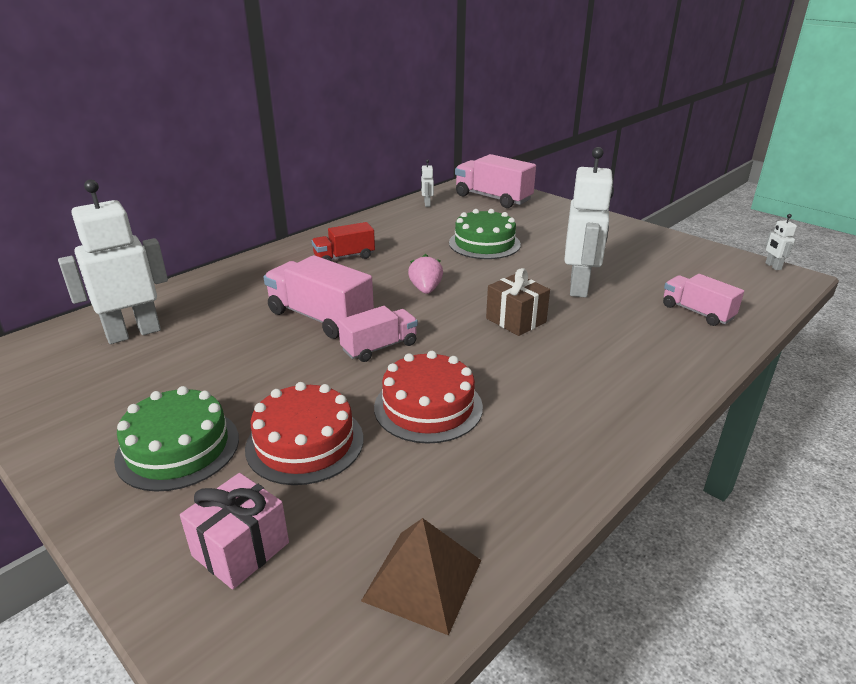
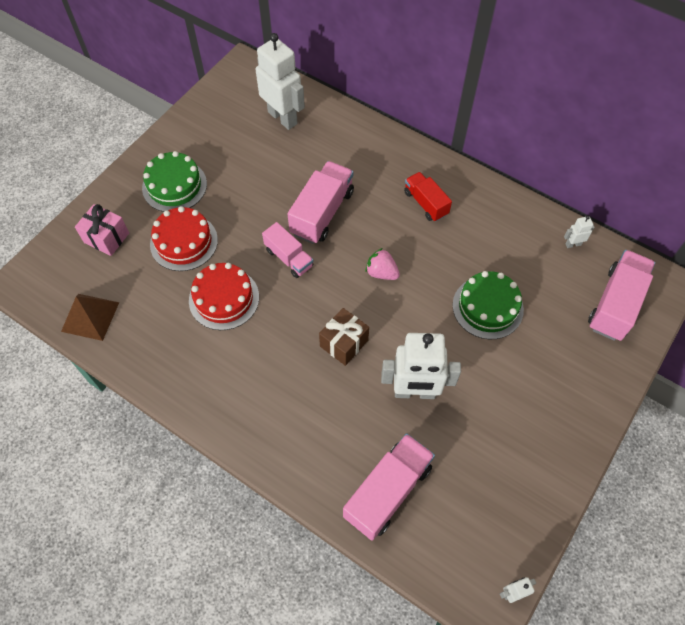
camera: 80 degrees right, 30 degrees up
(426, 289) = (381, 273): pink strawberry -> pink strawberry turned 135 degrees counterclockwise
(697, 312) = (387, 491): pink truck -> pink truck, size x1.59

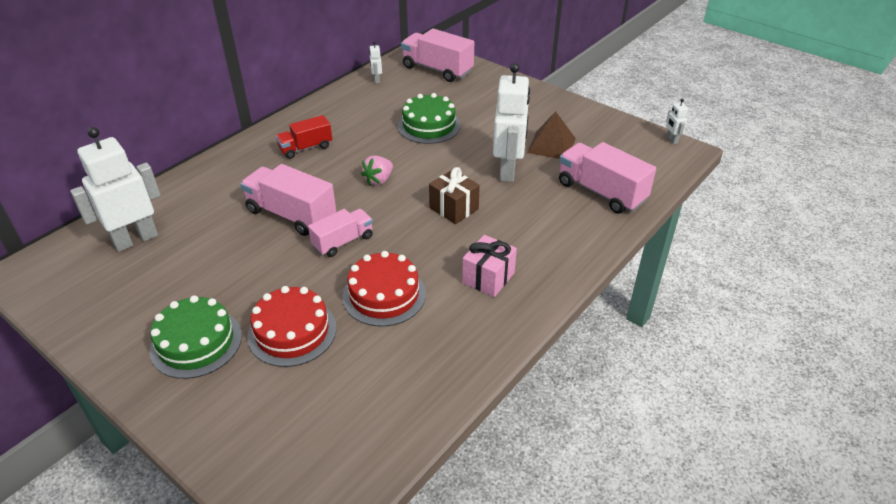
camera: 85 degrees left, 20 degrees down
(90, 316) = (384, 429): brown pyramid -> brown pyramid (551, 145)
(106, 238) = (257, 417): pink gift -> pink gift (488, 278)

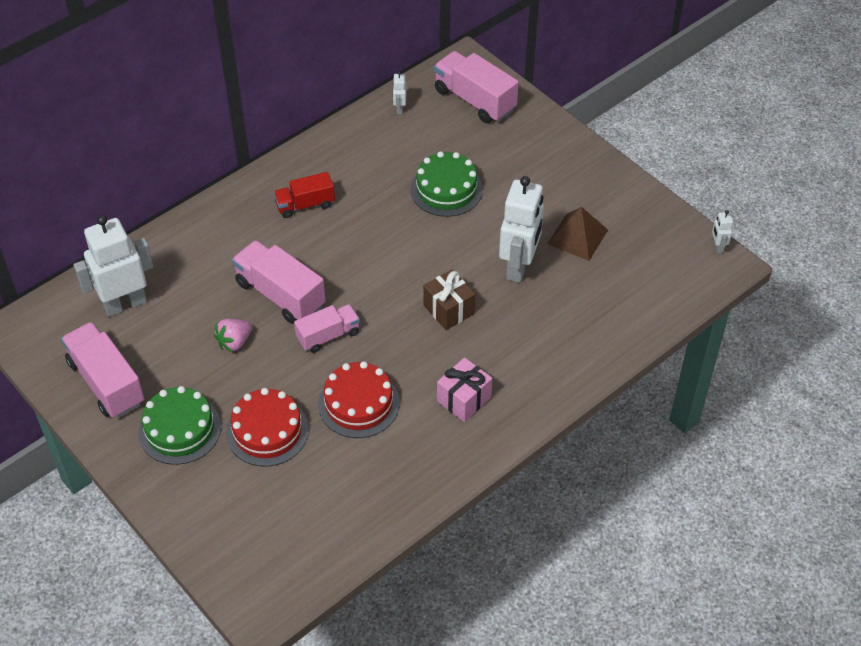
camera: 10 degrees right, 10 degrees up
(378, 180) = (377, 261): pink strawberry -> pink strawberry (234, 342)
(601, 192) = (611, 310): pink truck -> pink truck (106, 382)

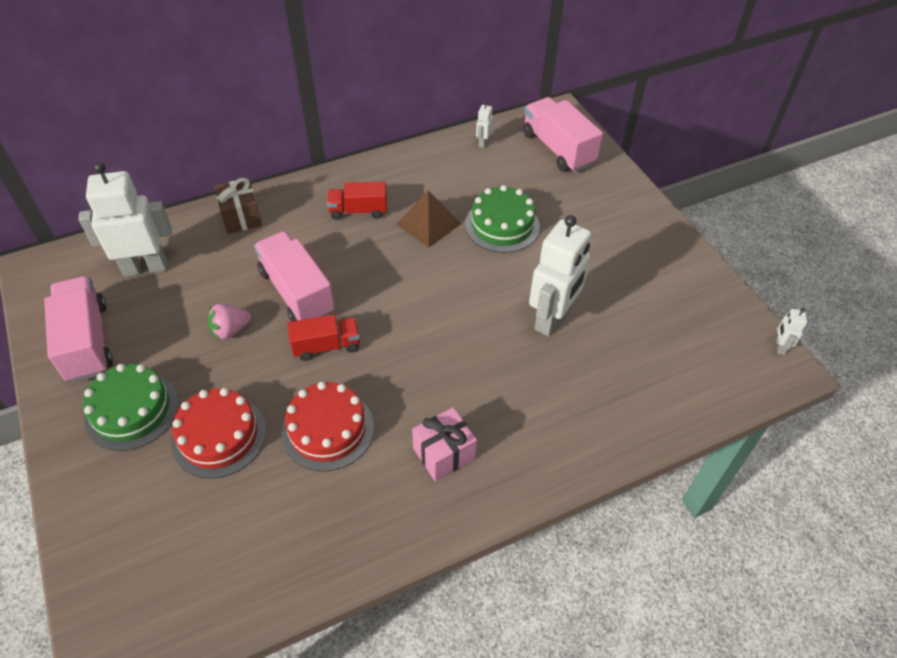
camera: 15 degrees right, 0 degrees up
(328, 336) = (326, 346): pink truck -> red truck
(448, 309) = (462, 348): brown gift -> brown gift (241, 217)
(577, 237) = (624, 301): brown pyramid -> brown pyramid (428, 224)

